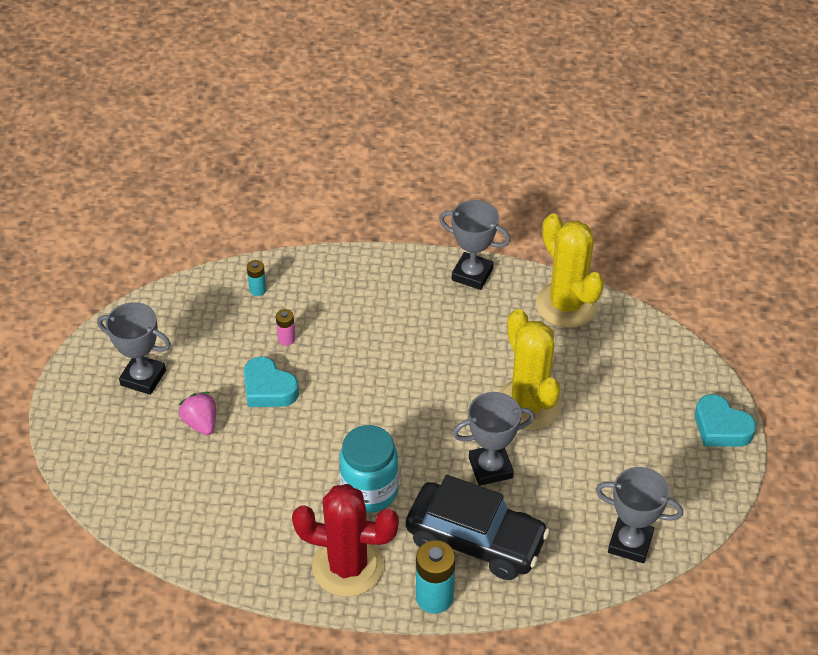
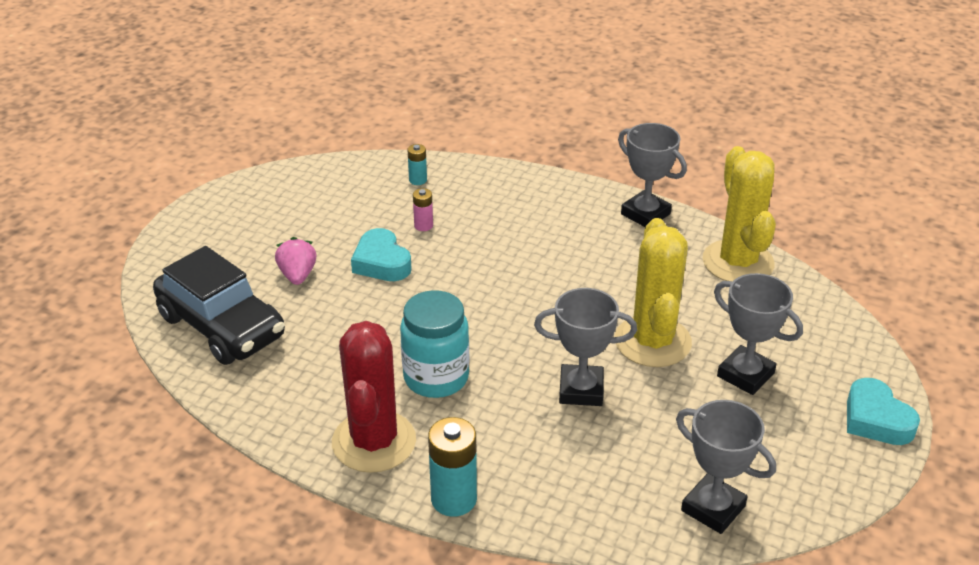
camera: 20 degrees right, 10 degrees down
(143, 378) = (265, 225): grey trophy -> grey trophy (745, 375)
(347, 566) = (374, 442): red cactus -> red cactus turned 60 degrees clockwise
(475, 540) = (529, 455): black car -> black car (222, 326)

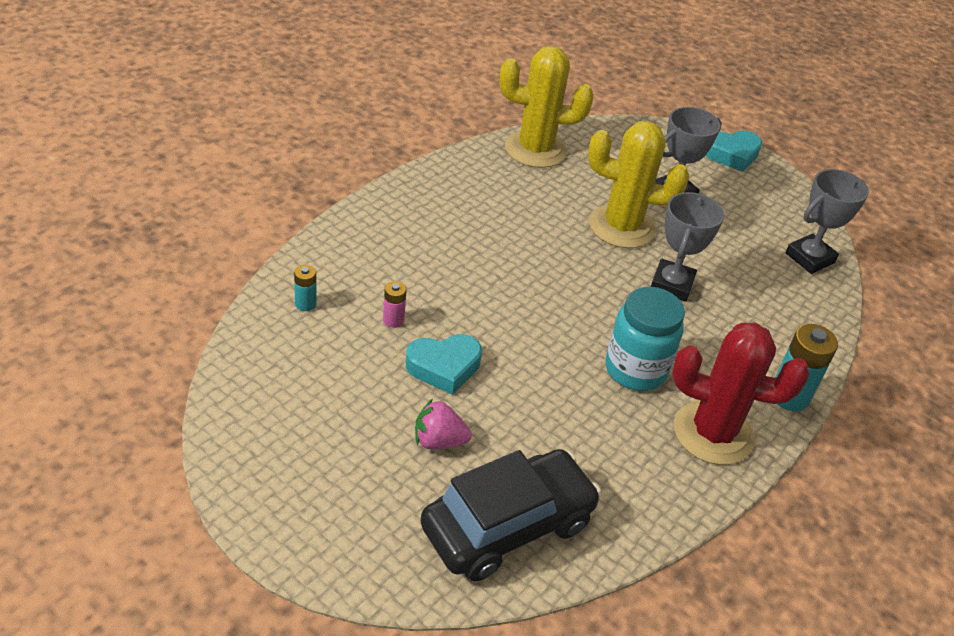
camera: 80 degrees left, 5 degrees up
(645, 214) = (445, 174): grey trophy -> none

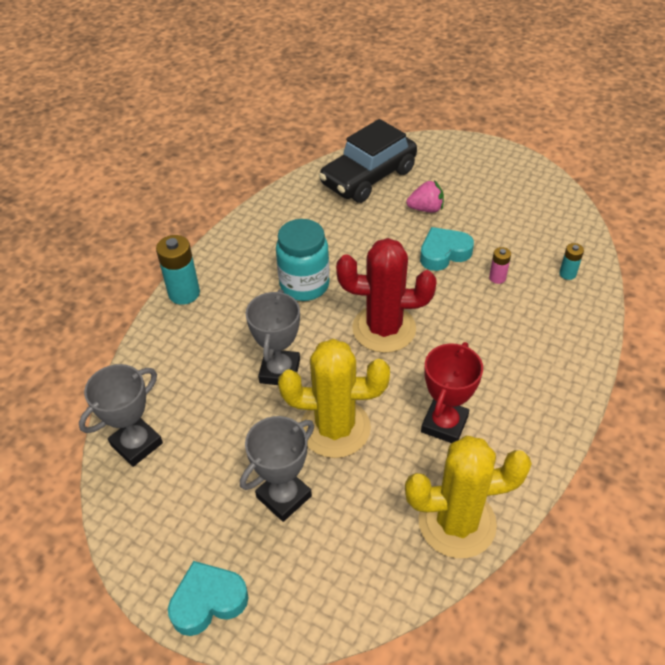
camera: 175 degrees right, 5 degrees up
(519, 207) = (444, 424): none -> red trophy
(713, 433) = (245, 254): red cactus -> red cactus (384, 329)

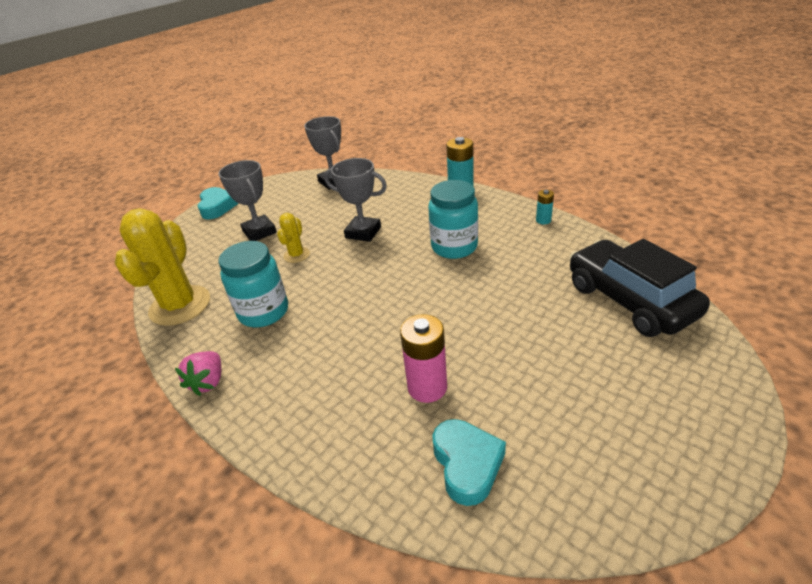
camera: 105 degrees right, 10 degrees down
(335, 428) = (296, 255): yellow cactus -> yellow cactus, size x0.48
(384, 329) = (384, 289): red cactus -> none
(426, 209) = (565, 343): pink strawberry -> pink strawberry (208, 382)
(444, 253) = (480, 346): turquoise heart -> turquoise heart (467, 464)
(444, 424) = (264, 312): red trophy -> turquoise jar
(497, 278) = (427, 387): pink battery -> pink battery, size x1.87
(567, 274) = (414, 468): turquoise battery -> turquoise battery (543, 220)

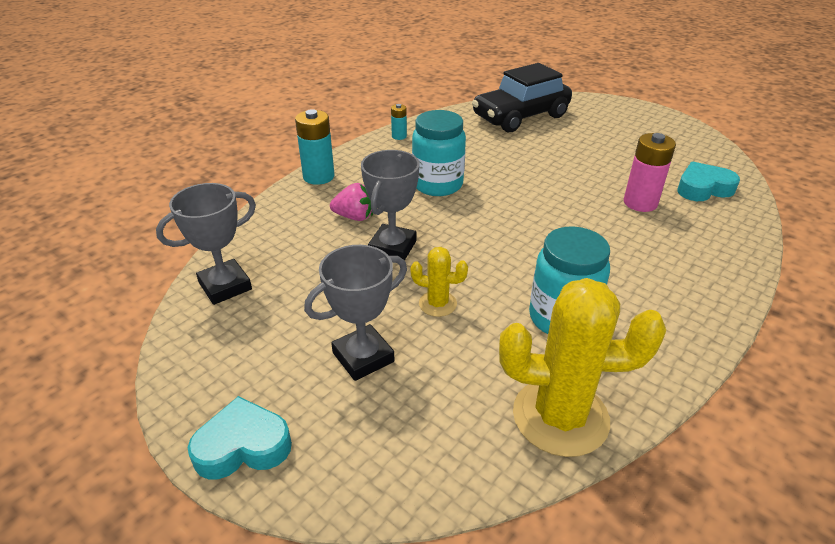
camera: 95 degrees left, 0 degrees up
(208, 382) = (689, 345): pink strawberry -> pink strawberry (354, 217)

